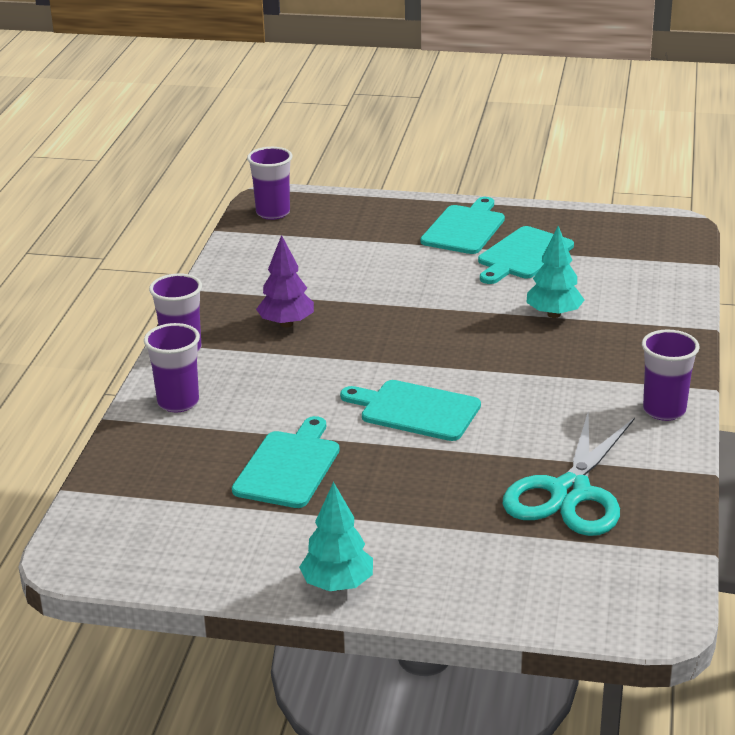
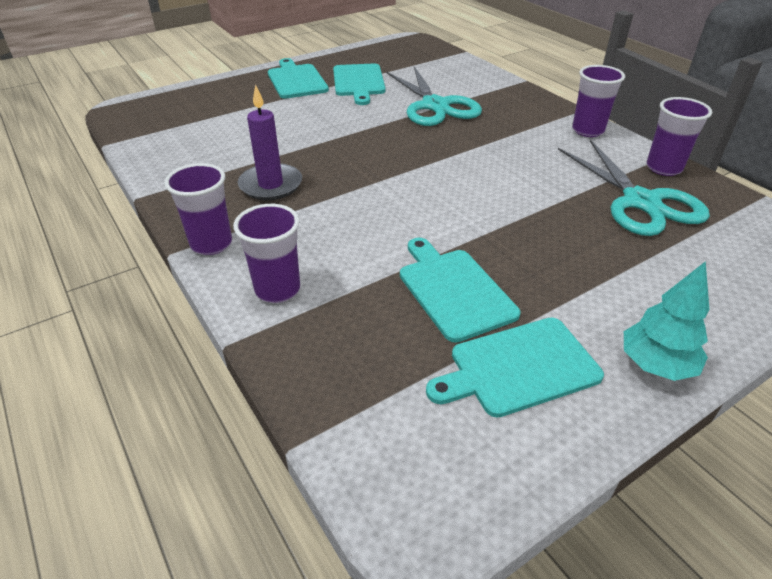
camera: 45 degrees left, 10 degrees up
(273, 213) = (138, 117): purple cup -> purple cup (663, 168)
(286, 323) = (271, 185): purple tree -> purple candle
(415, 410) = (463, 199): turquoise cutting board -> turquoise cutting board (519, 368)
(554, 314) = (435, 106): turquoise tree -> turquoise scissors

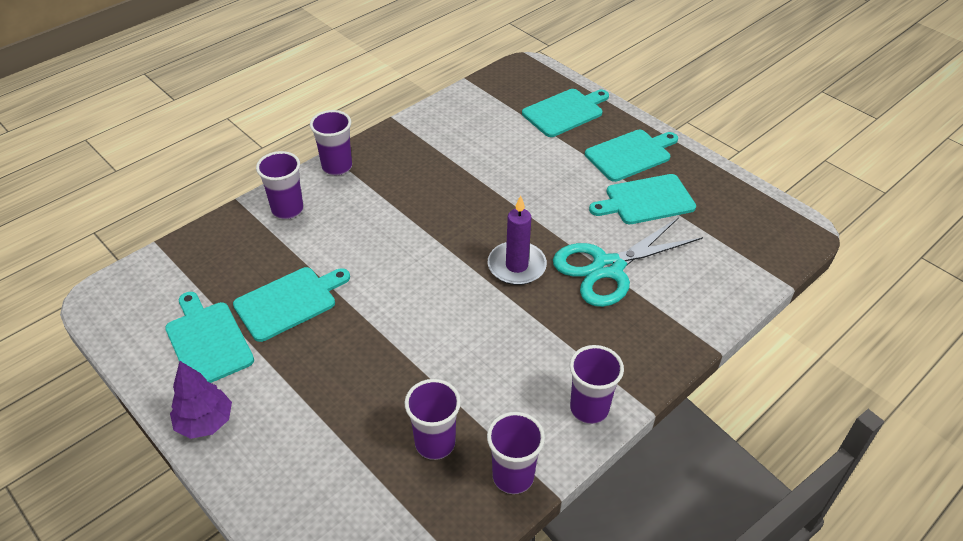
camera: 80 degrees right, 5 degrees up
(214, 99) = (565, 112): none -> turquoise cutting board
(271, 185) = (420, 179): purple candle -> purple candle (516, 266)
(641, 202) = (435, 443): turquoise scissors -> purple cup
(655, 365) = (205, 422): turquoise tree -> purple tree

